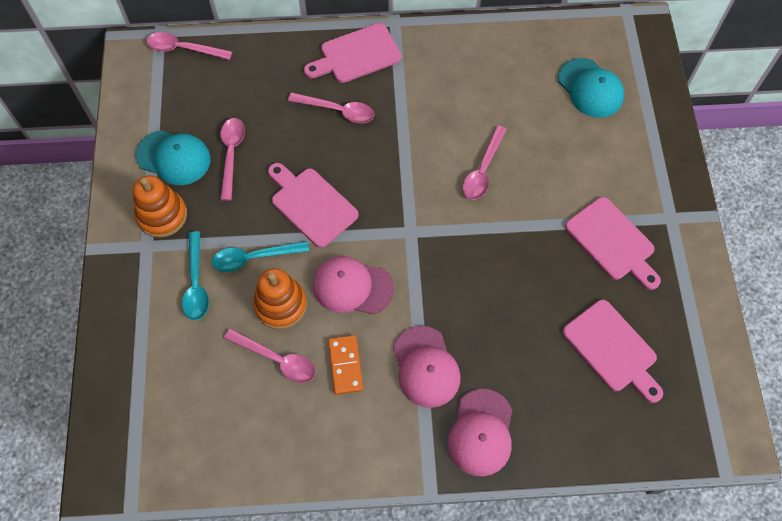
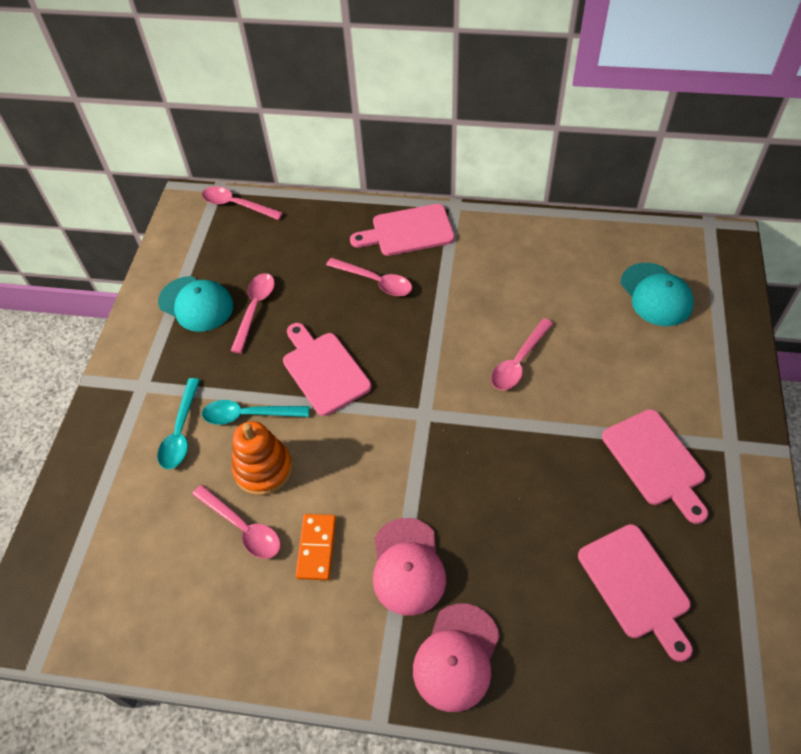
camera: 15 degrees right, 10 degrees down
(162, 215) = (167, 358): orange stacking toy -> none
(352, 287) = (346, 462): pink cap -> none

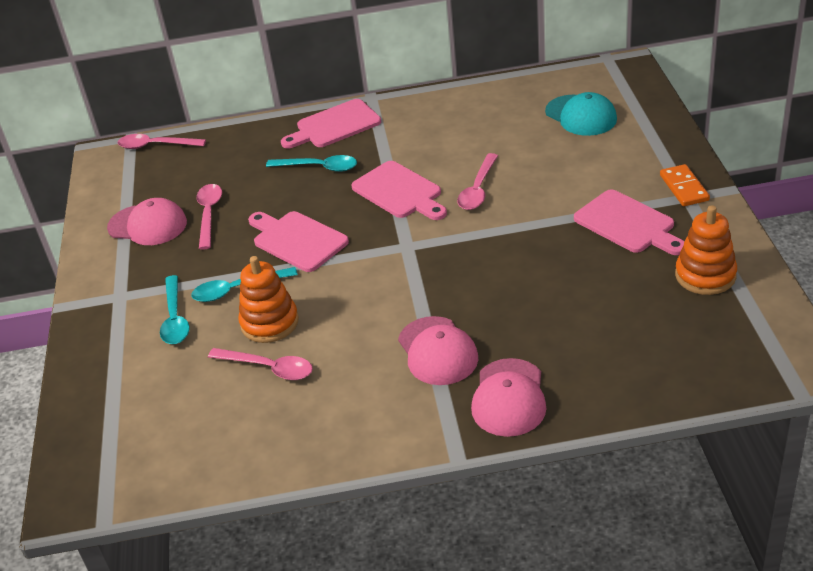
camera: 15 degrees left, 15 degrees down
(196, 304) = (148, 225): turquoise cap -> pink cap
(317, 548) = (346, 362): orange domino -> orange domino (684, 188)
(375, 281) = (319, 167): pink spoon -> turquoise spoon
(636, 586) = (645, 308): pink cutting board -> pink cutting board (399, 192)
(714, 563) = (705, 275): none -> orange stacking toy

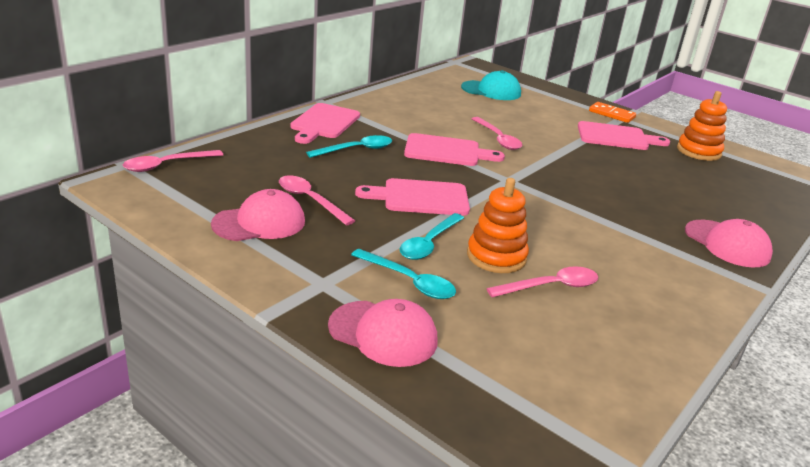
camera: 50 degrees left, 10 degrees down
(437, 351) = (641, 233): pink cap -> pink cap (383, 333)

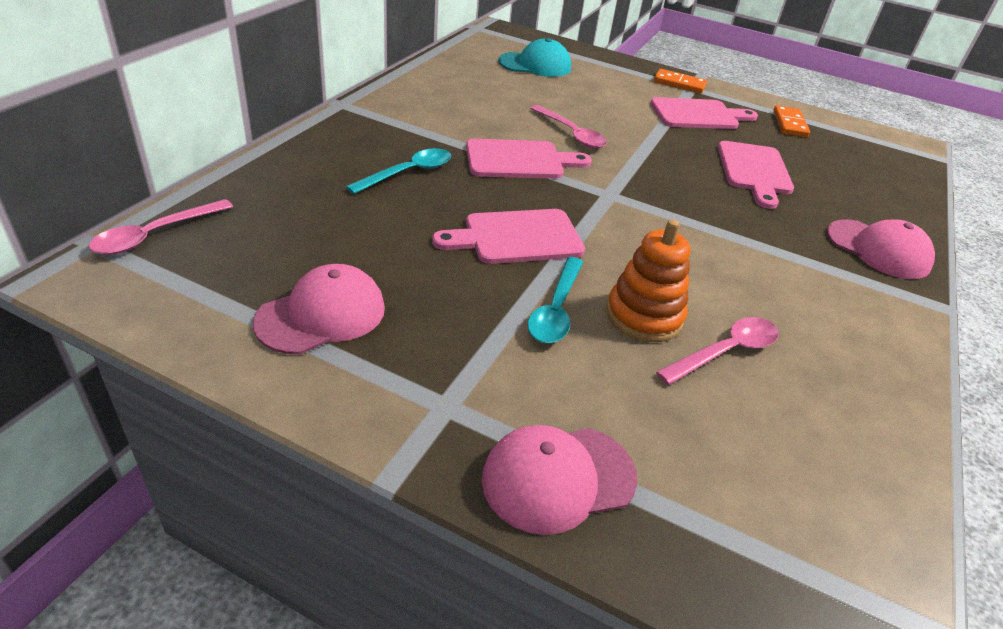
camera: 15 degrees left, 10 degrees up
(310, 200) = (378, 264): pink spoon -> none
(324, 123) = (351, 136): pink cutting board -> pink cutting board (754, 171)
(383, 333) = (558, 478): pink cap -> pink cap turned 150 degrees clockwise
(409, 281) = (556, 378): turquoise spoon -> none
(698, 151) = (789, 124): orange stacking toy -> orange domino

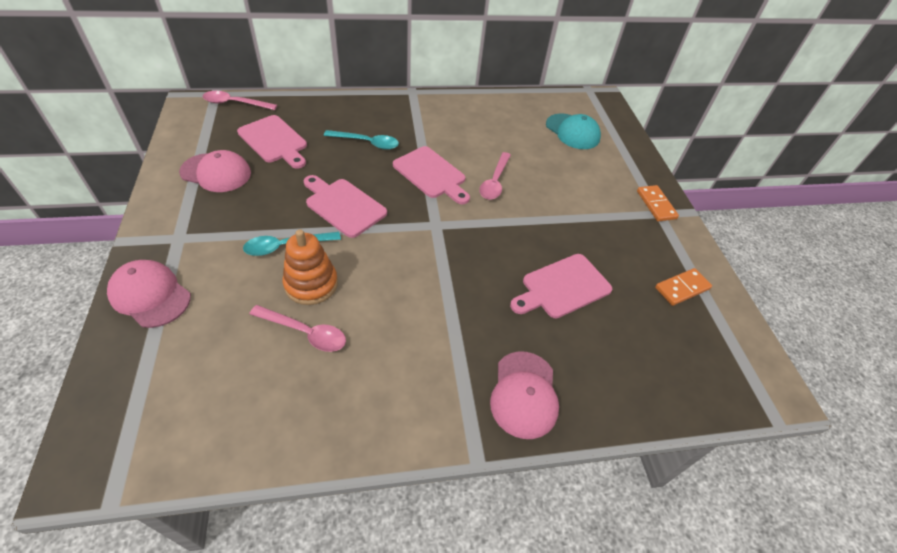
camera: 55 degrees right, 10 degrees up
(698, 115) = (615, 231): pink cutting board -> pink cutting board (274, 141)

